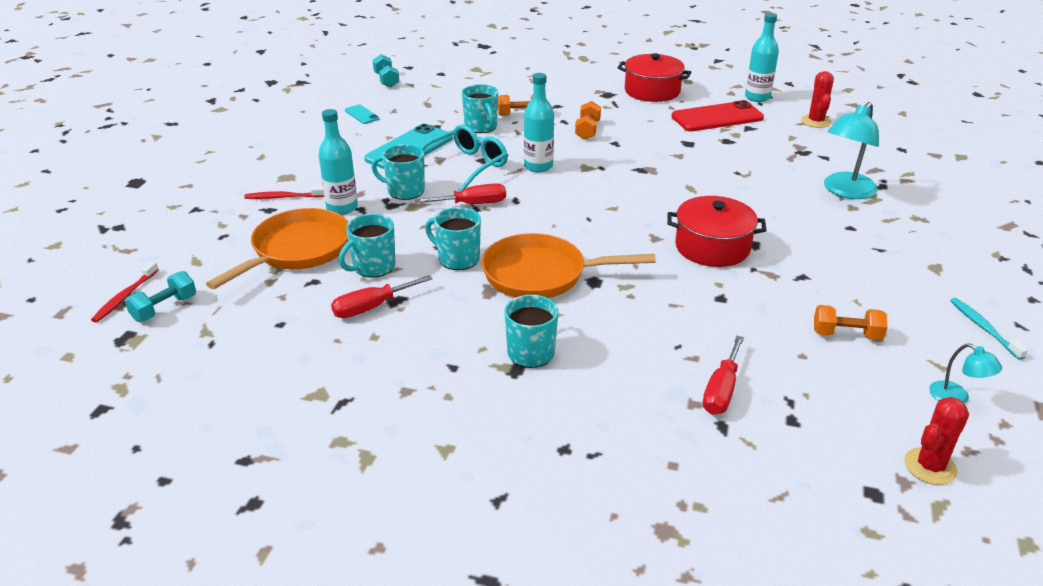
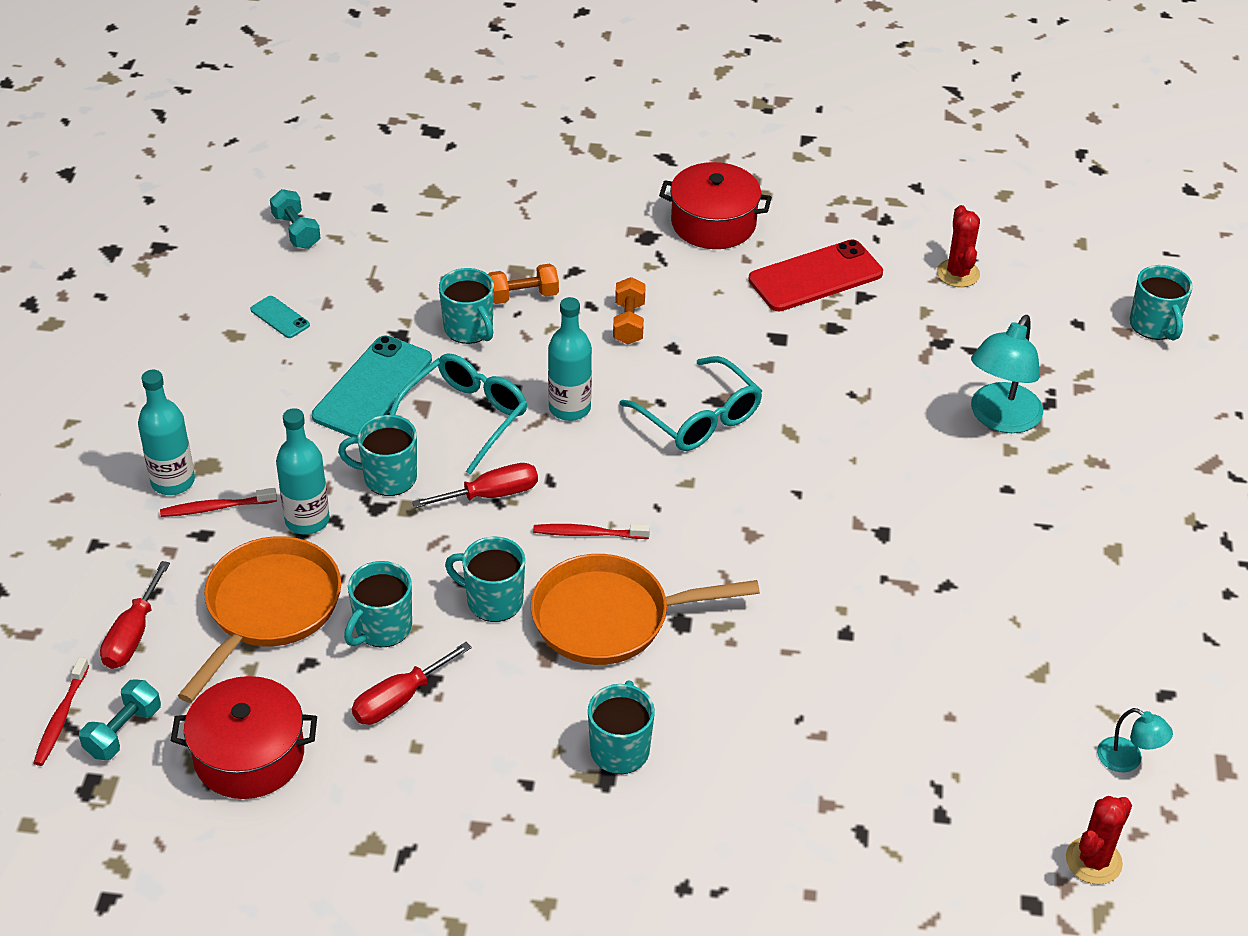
camera: 10 degrees left, 10 degrees up
(536, 228) = (588, 534): none -> red toothbrush
(627, 177) = (699, 418): none -> turquoise glasses
(712, 247) = (828, 544): red pot -> red pot (249, 755)
(721, 391) = (857, 782): red screwdriver -> red screwdriver (133, 635)
(757, 97) = (871, 225): turquoise bottle -> turquoise bottle (173, 481)
(846, 335) = (1002, 677): orange dumbbell -> none
(958, 153) = (1154, 326): none -> turquoise mug
(984, 328) = (1166, 648): turquoise toothbrush -> none

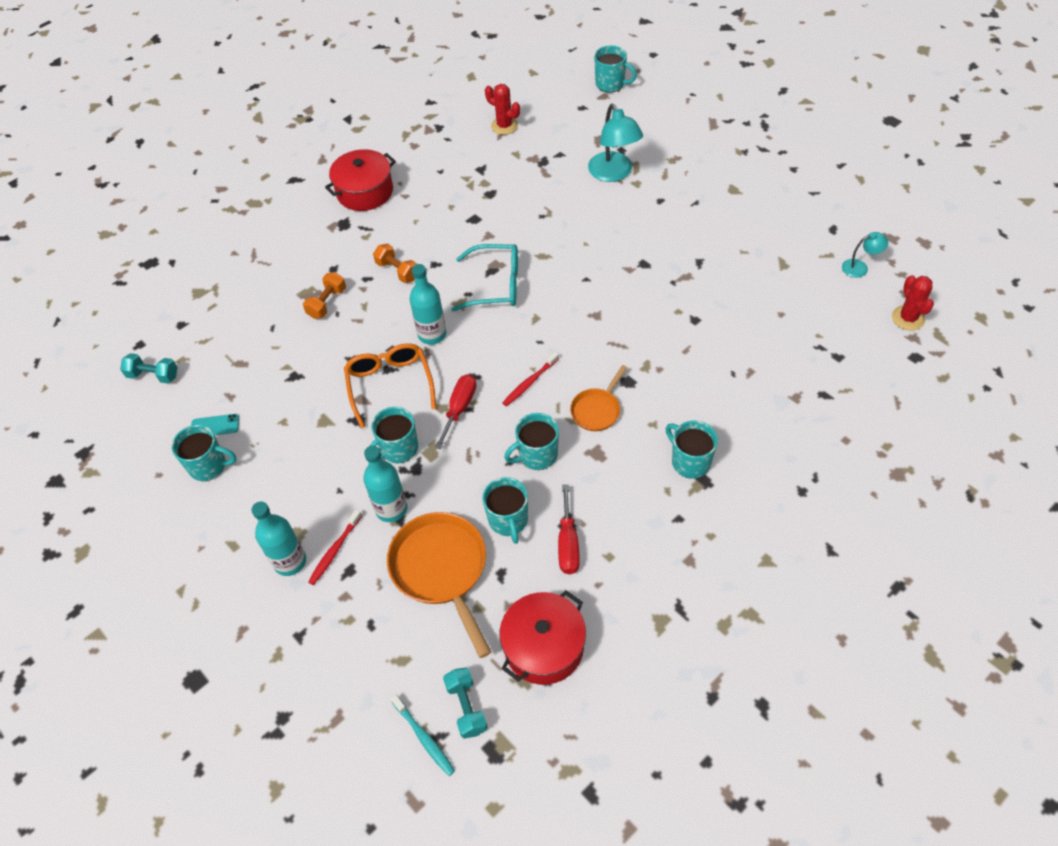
camera: 45 degrees left, 10 degrees up
(61, 717) = (424, 737): red toothbrush -> turquoise toothbrush
(133, 635) = (394, 657): red screwdriver -> none
(372, 388) = (321, 414): turquoise phone -> none
(465, 417) = (390, 385): turquoise glasses -> orange glasses
(469, 329) = (325, 342): turquoise mug -> turquoise mug (209, 466)
(610, 618) = (597, 410): orange pan -> orange pan, size x0.55
(815, 276) = (447, 177): red phone -> none

